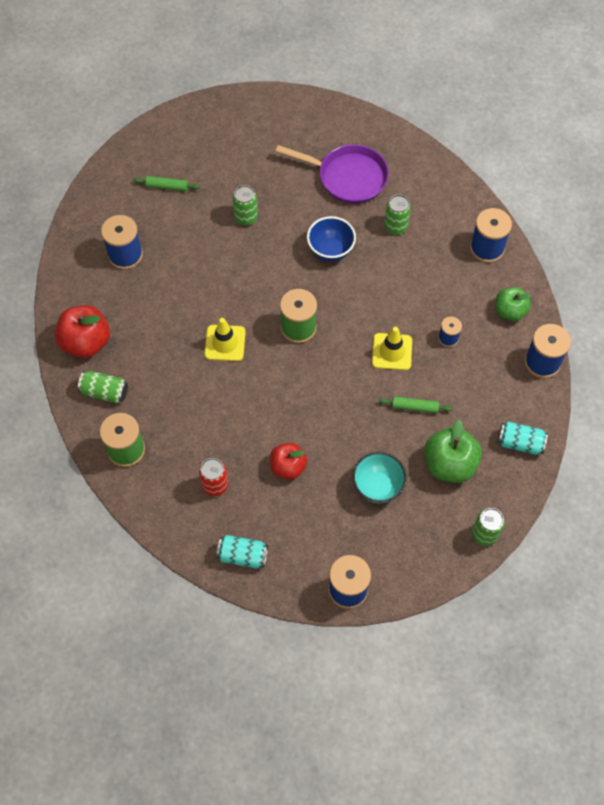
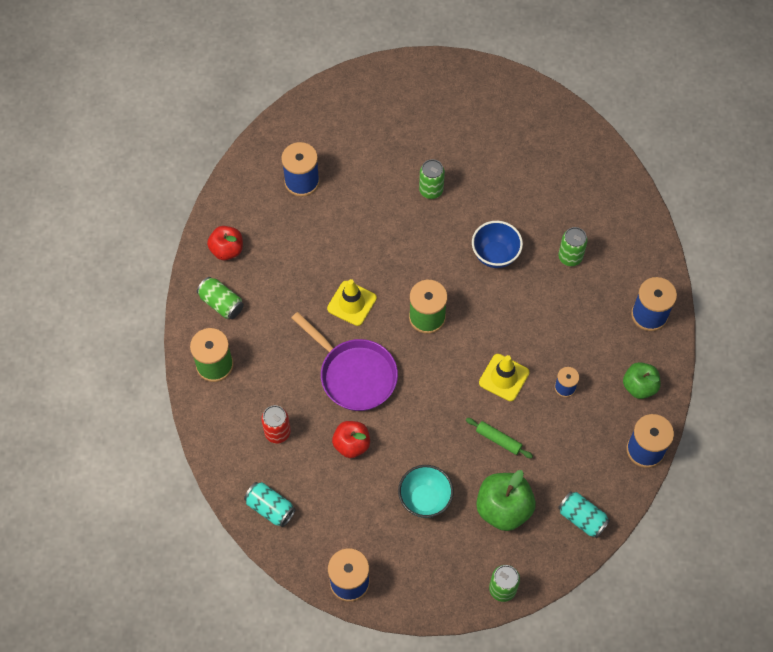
camera: 25 degrees right, 0 degrees up
(86, 342) = (227, 250): red apple -> red apple, size x0.66
(167, 186) = (372, 130): green rolling pin -> none
(348, 177) = (548, 189): purple pan -> purple pan (354, 375)

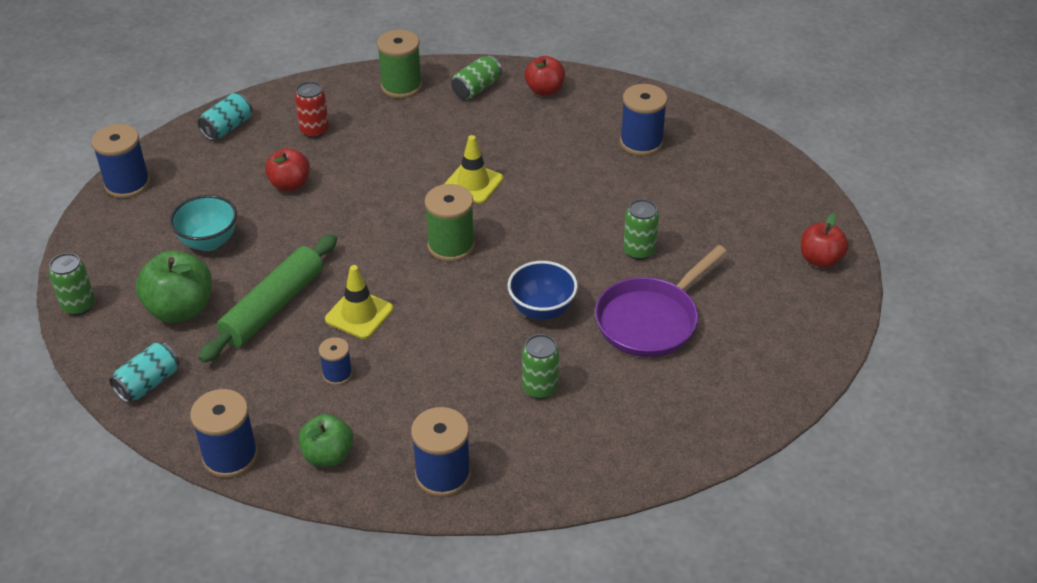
camera: 90 degrees right, 20 degrees down
(354, 375) = (378, 186): purple pan -> purple pan (650, 320)
(438, 79) = (820, 259): none -> red apple
(498, 440) = (273, 307): green rolling pin -> green rolling pin, size x2.07

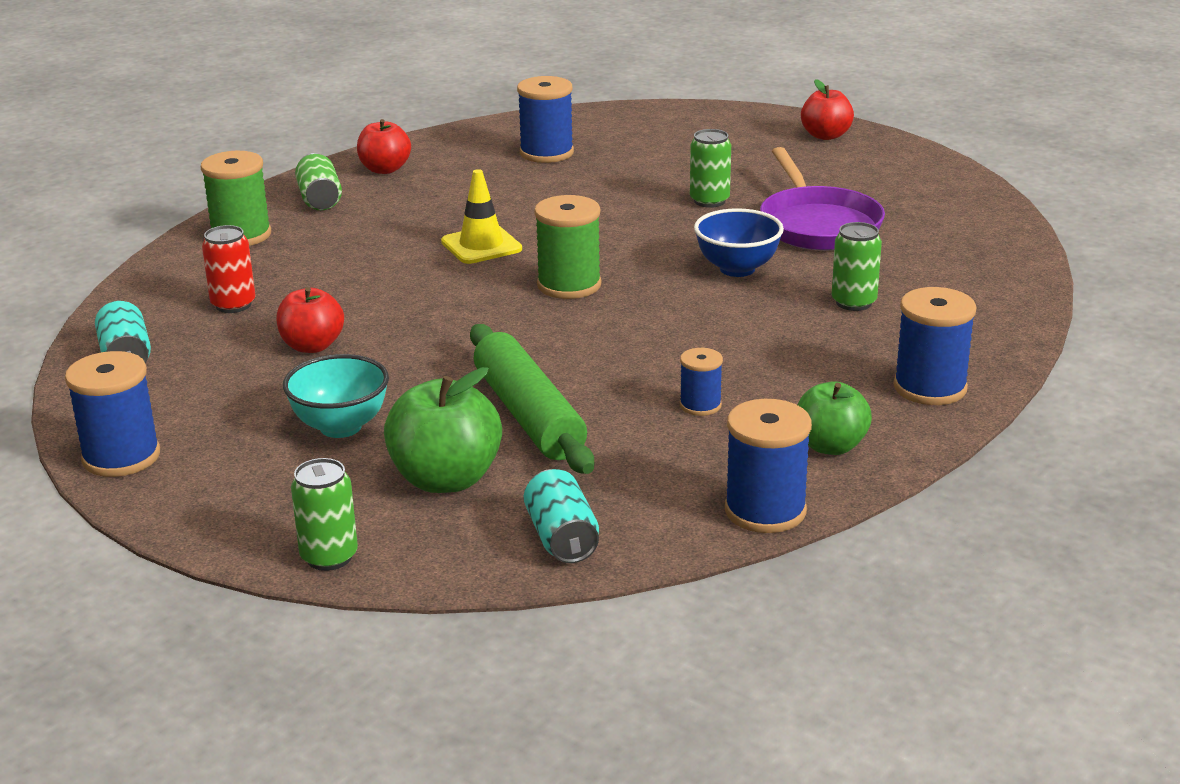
camera: 55 degrees left, 15 degrees down
(359, 314) = (613, 366): yellow traffic cone -> none

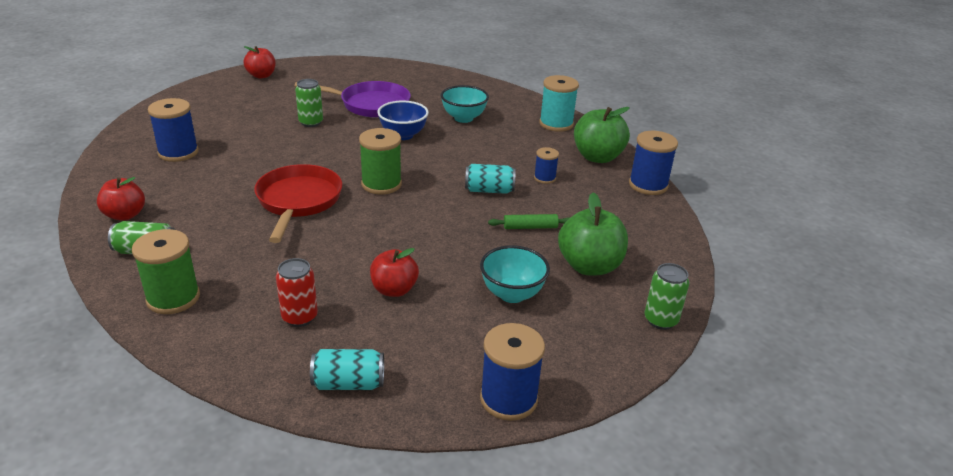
camera: 75 degrees left, 5 degrees up
(481, 245) = (298, 201): yellow traffic cone -> red pan
(528, 415) = (530, 227): green rolling pin -> green rolling pin, size x0.48
(562, 538) = (658, 242): turquoise can -> turquoise can (489, 190)
(830, 446) = (597, 157): green apple -> green apple, size x1.51
(853, 302) = (463, 118): green can -> turquoise bowl
(930, 388) = (556, 124): blue spool -> turquoise spool

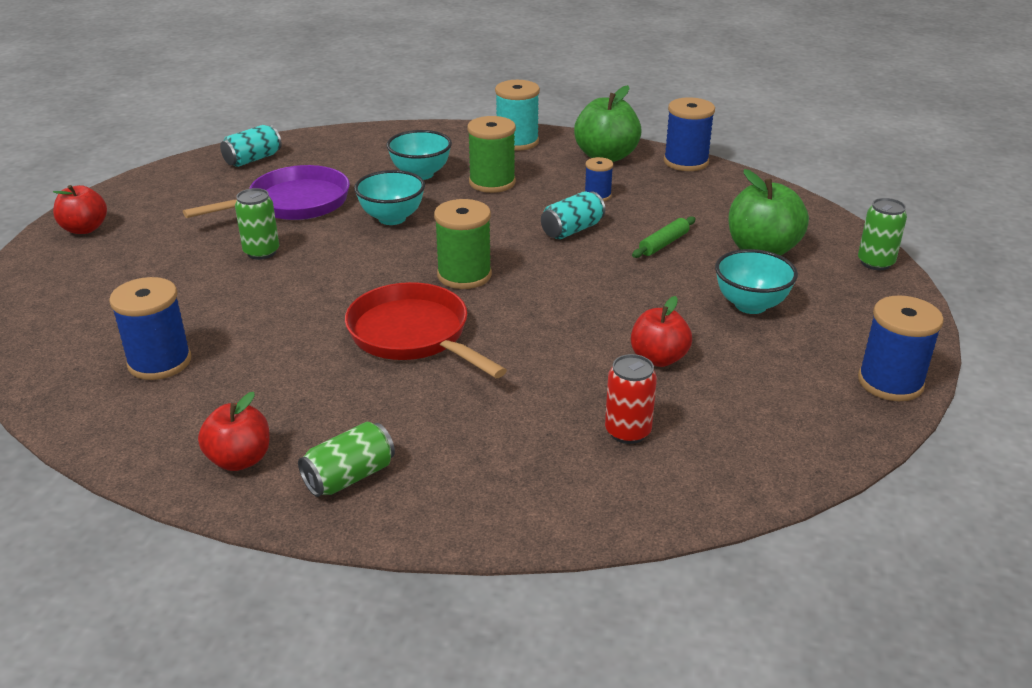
camera: 40 degrees left, 0 degrees up
(173, 298) = (476, 497): green spool -> green spool (492, 182)
(348, 383) = (769, 453): turquoise can -> turquoise can (253, 159)
(403, 135) = (392, 218): blue bowl -> turquoise bowl

